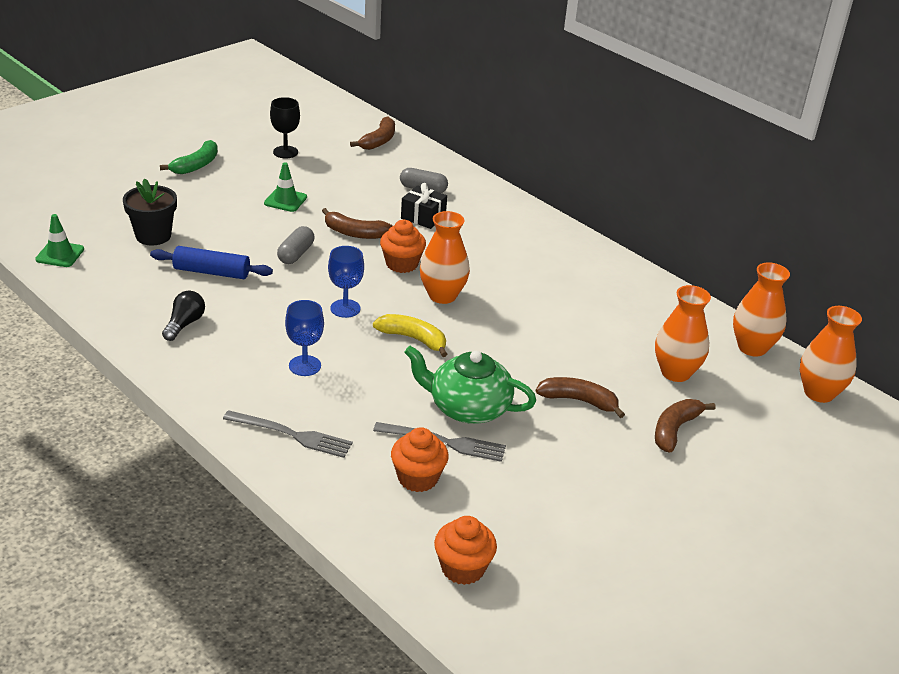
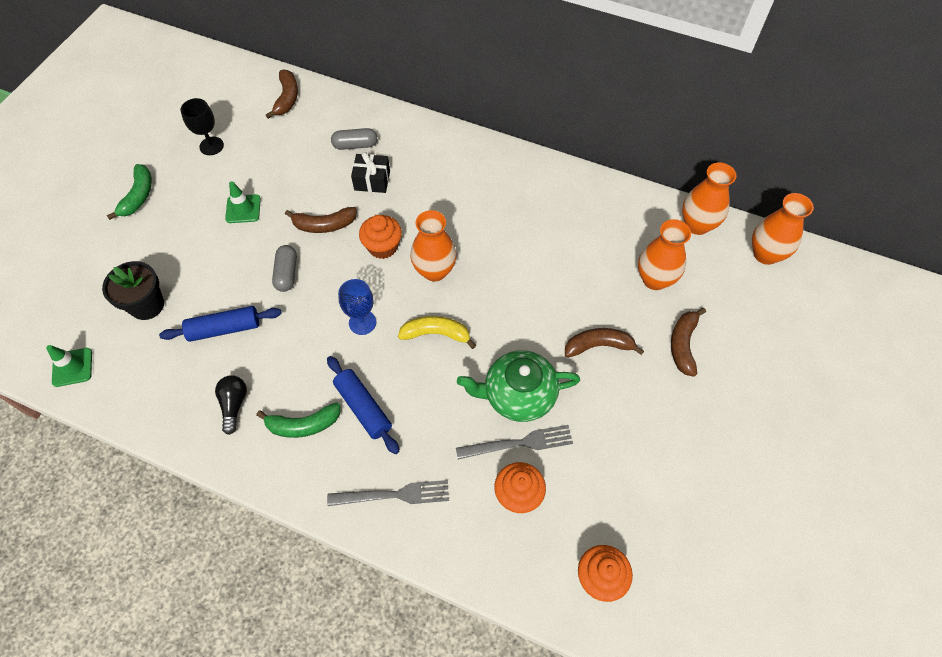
camera: 20 degrees left, 25 degrees up
(239, 358) = (303, 425): none -> green banana
(305, 366) = (363, 408): blue goblet -> blue rolling pin

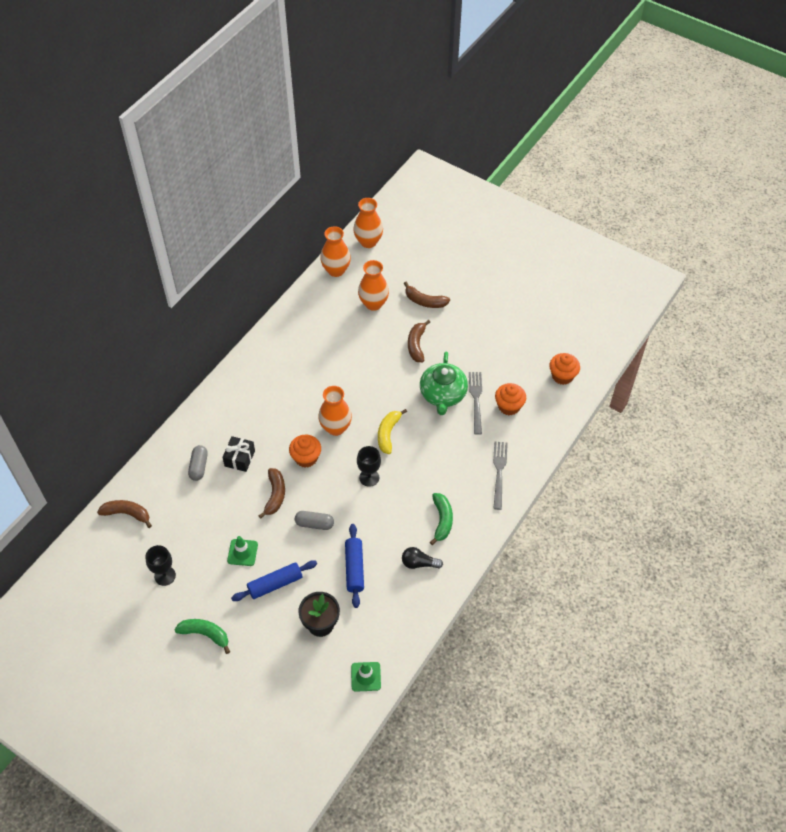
camera: 80 degrees left, 5 degrees down
(362, 322) = (369, 477): blue goblet -> black goblet
(363, 408) = (436, 483): blue rolling pin -> blue rolling pin (275, 584)

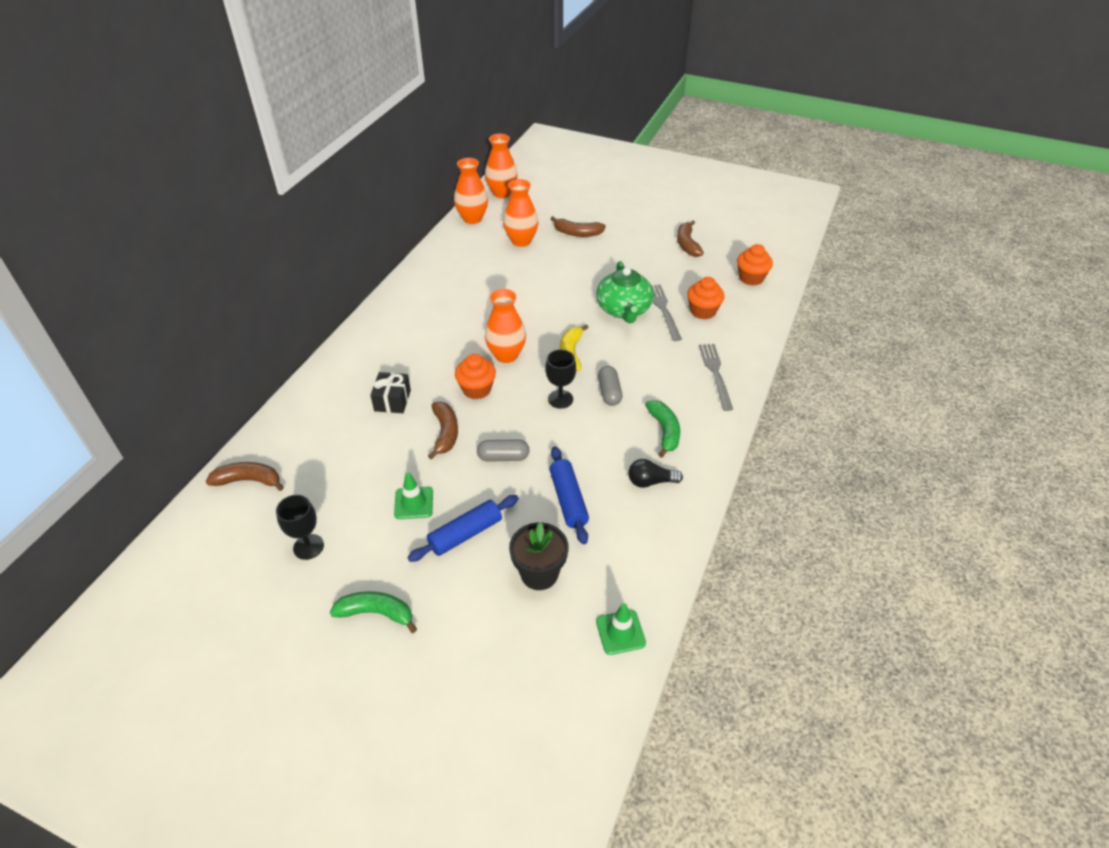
camera: 10 degrees left, 10 degrees down
(199, 466) = (340, 416): grey capsule -> grey capsule (609, 392)
(416, 345) = (580, 270): brown banana -> brown banana (687, 244)

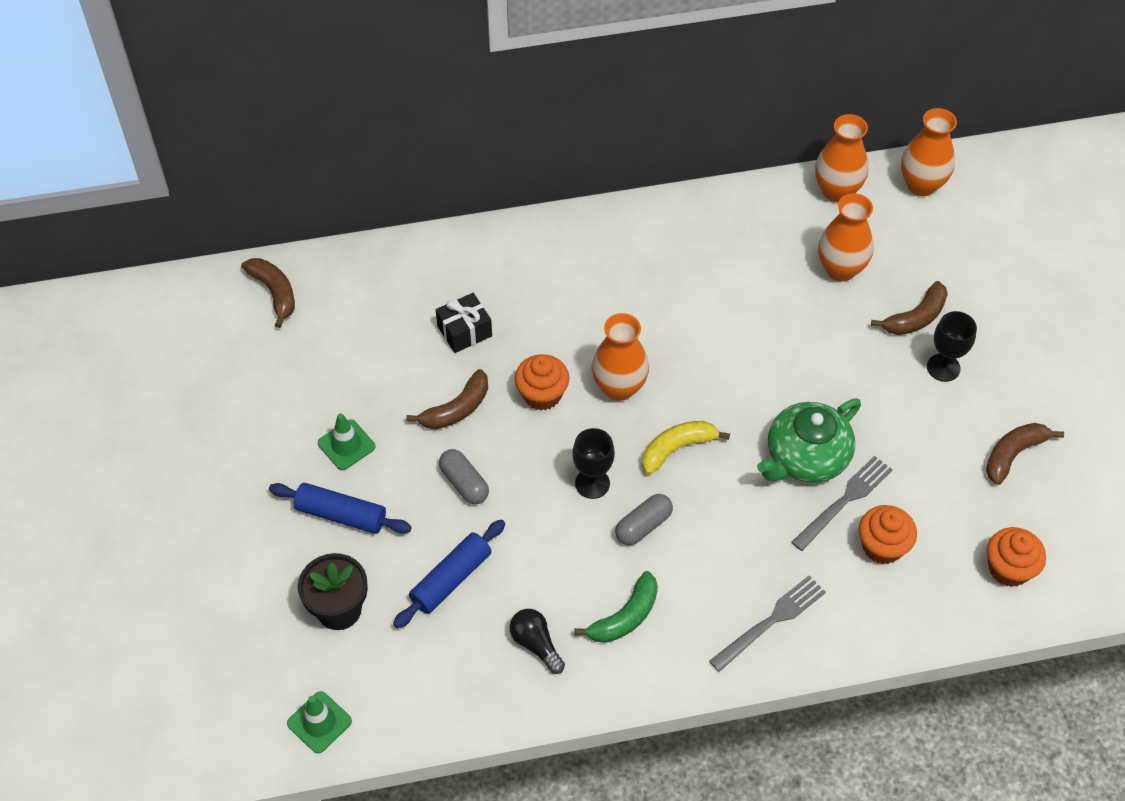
camera: 55 degrees right, 10 degrees up
(308, 547) = (236, 397): black goblet -> black goblet (943, 367)
(376, 613) = (204, 503): green banana -> none
(577, 233) = (915, 318): brown banana -> brown banana turned 105 degrees counterclockwise

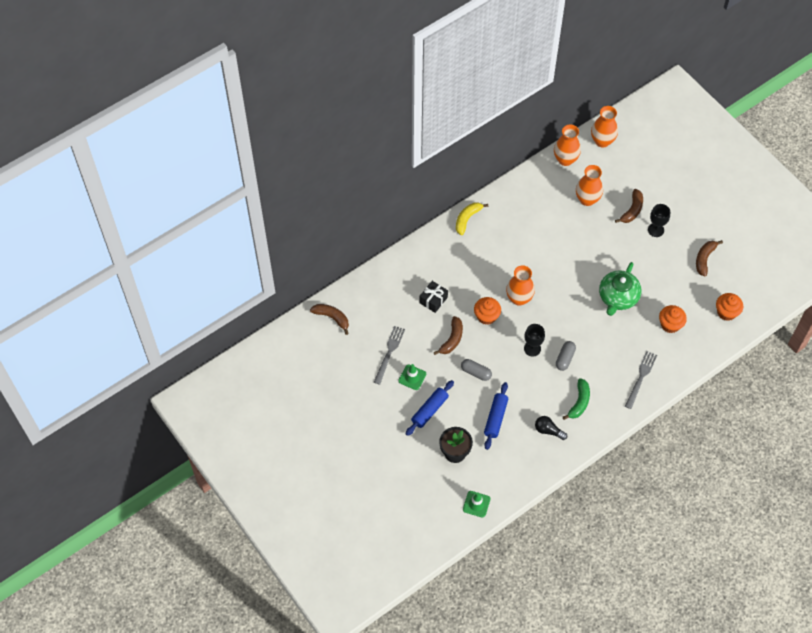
camera: 25 degrees left, 5 degrees up
(341, 515) = (429, 410): blue rolling pin -> blue rolling pin turned 45 degrees counterclockwise
(677, 449) = (560, 317): yellow banana -> yellow banana (467, 219)
(844, 501) = (644, 310): grey fork -> grey fork (389, 353)

